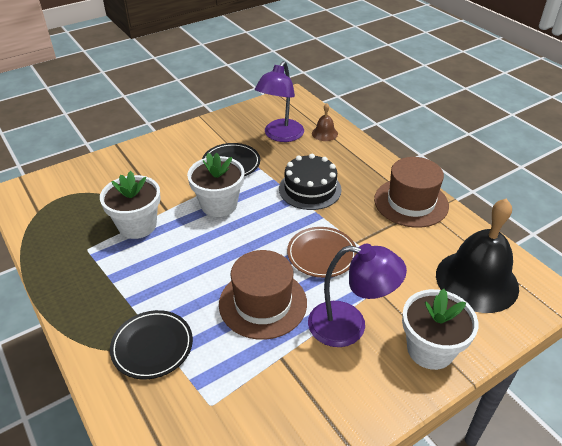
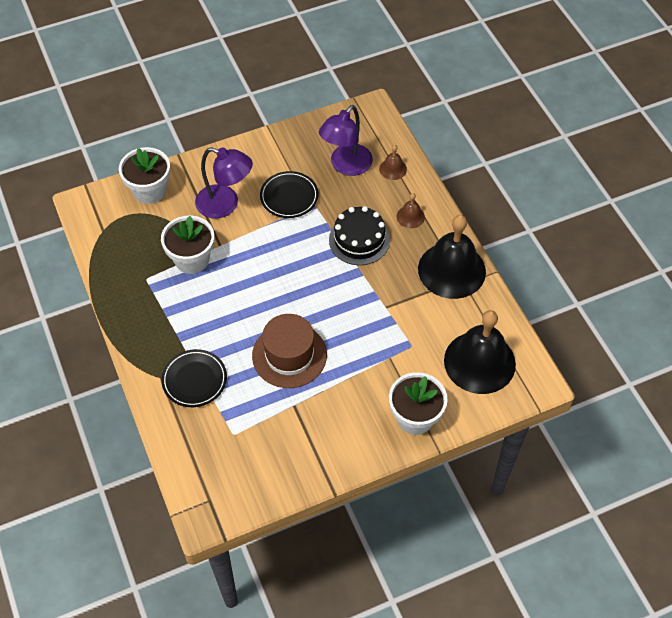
camera: 10 degrees right, 15 degrees up
(219, 205) = (269, 246): white flower pot -> white flower pot (149, 190)
(321, 254) = (351, 315): brown plate -> none
(349, 326) = (356, 387): purple lamp -> purple lamp (225, 204)
(354, 165) = (410, 216): none -> brown bell
(411, 202) = (451, 270): brown hat -> black bell

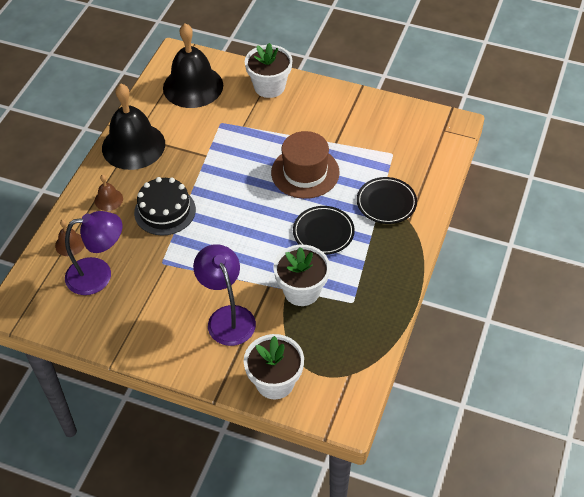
camera: 135 degrees left, 5 degrees down
(289, 197) = (172, 284): black plate -> black plate (323, 232)

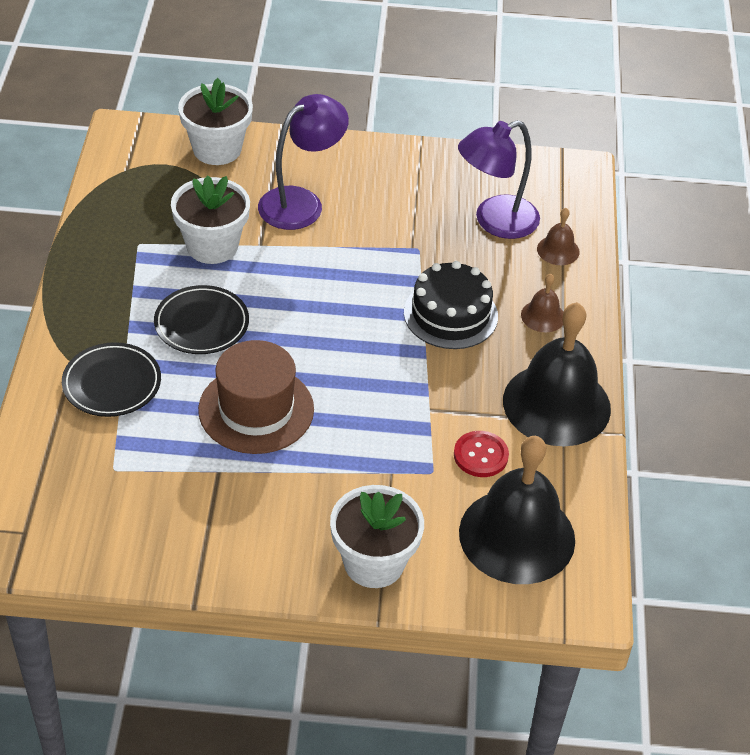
camera: 160 degrees right, 5 degrees down
(190, 126) = (480, 455): none -> red button
(227, 317) = (301, 202): purple lamp -> purple lamp turned 90 degrees counterclockwise

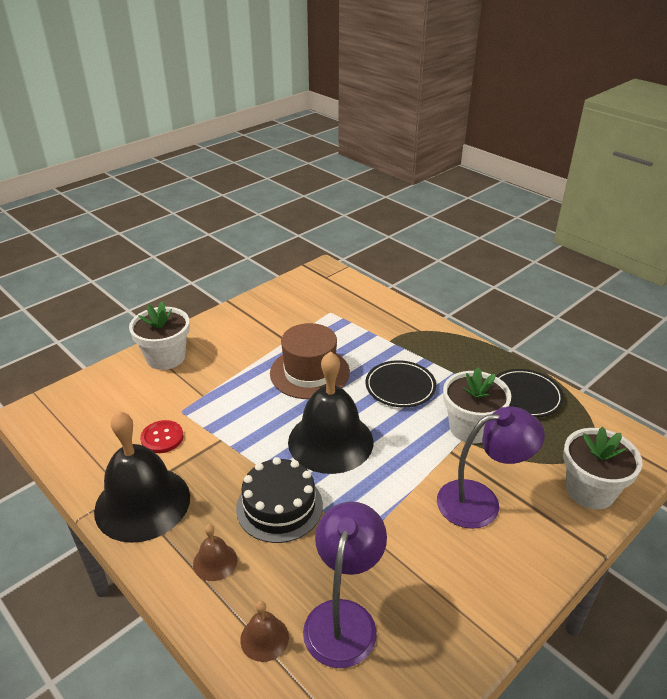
camera: 135 degrees right, 10 degrees down
(112, 383) = (388, 335): black plate -> black plate (525, 396)
(301, 202) = (481, 501): purple lamp -> purple lamp turned 105 degrees counterclockwise
(517, 536) = (100, 415): black bell -> black bell (330, 441)

